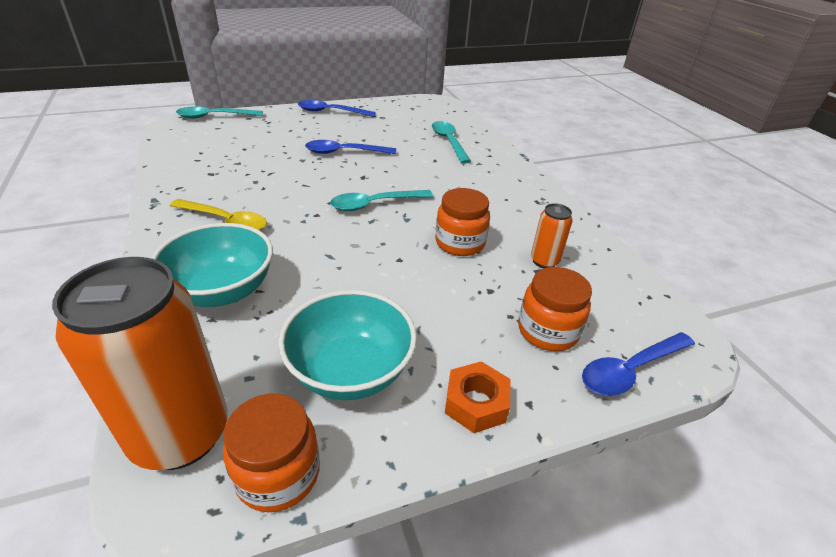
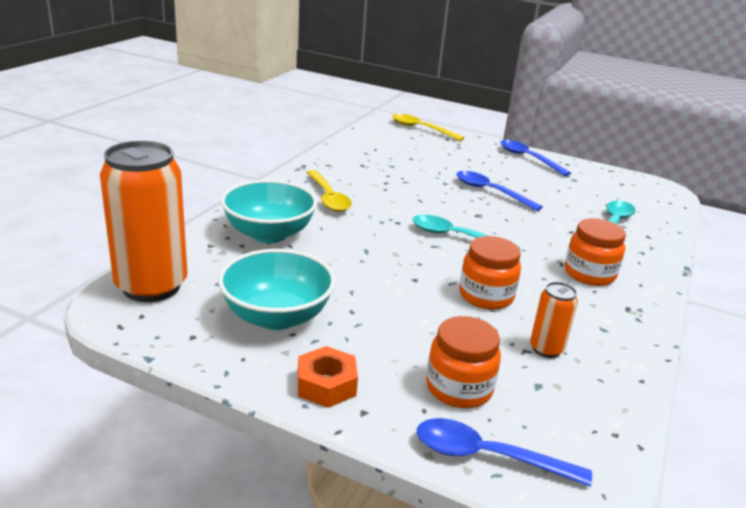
camera: 45 degrees right, 10 degrees down
(214, 117) = (421, 129): turquoise spoon -> yellow spoon
(278, 474) = (167, 333): orange jar -> orange jar (589, 274)

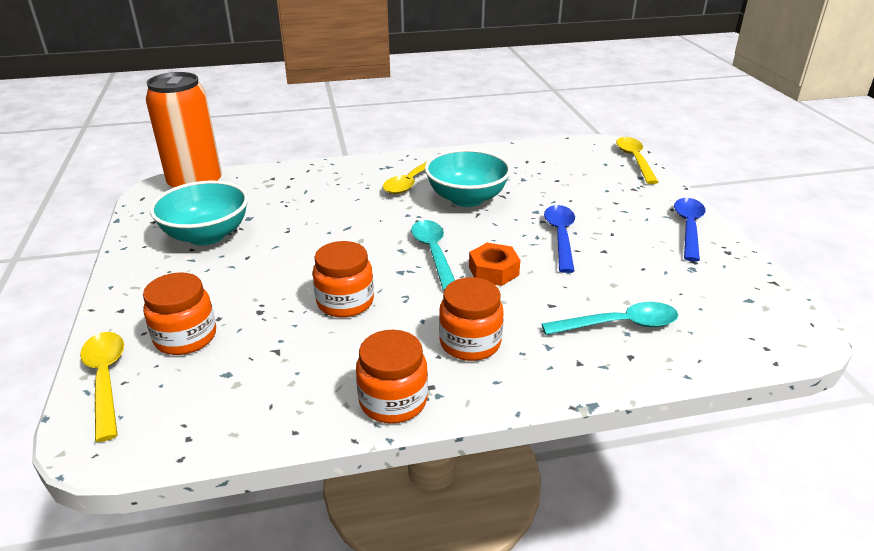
camera: 55 degrees right, 5 degrees up
(269, 234) = (317, 187): turquoise bowl -> turquoise bowl (467, 198)
(326, 385) = (140, 284): orange nut -> orange nut (493, 271)
(487, 456) = (106, 380): blue spoon -> yellow spoon
(546, 349) = (290, 360): orange can -> none
(634, 327) = (393, 401): none -> orange jar

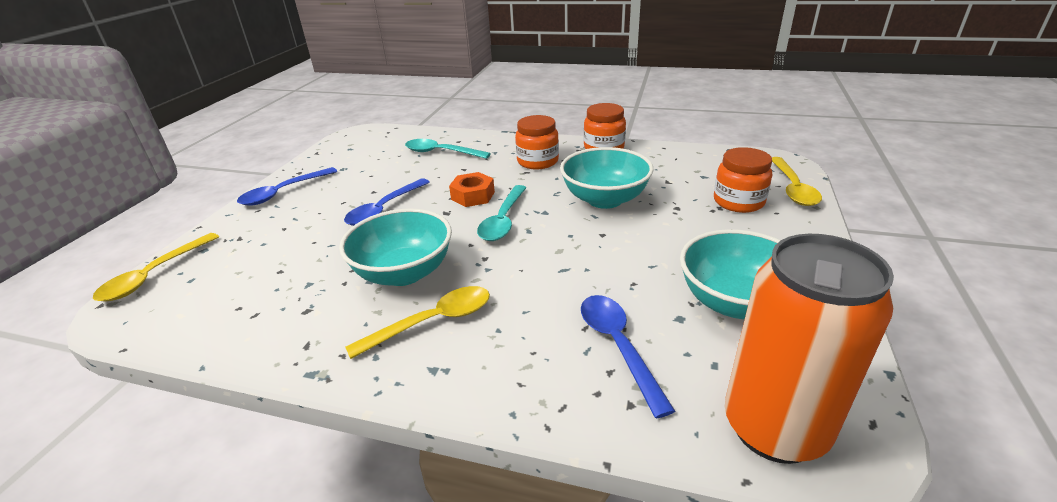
camera: 150 degrees left, 0 degrees up
(286, 196) = (618, 346): none -> blue spoon
(345, 302) = (605, 199): orange jar -> turquoise bowl

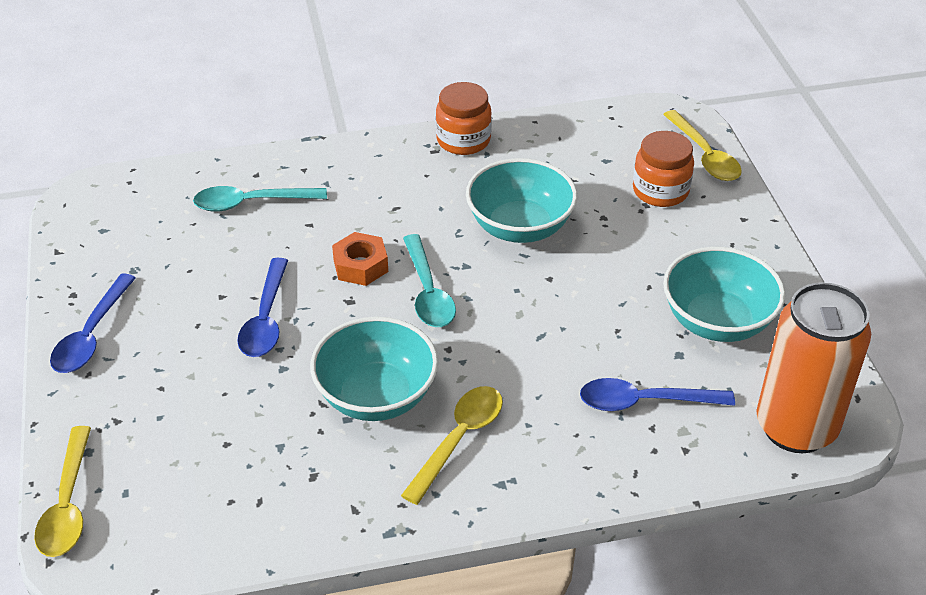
camera: 30 degrees left, 10 degrees up
(537, 161) = (397, 186): orange jar -> none
(618, 346) = (644, 402): blue spoon -> blue spoon turned 45 degrees counterclockwise

